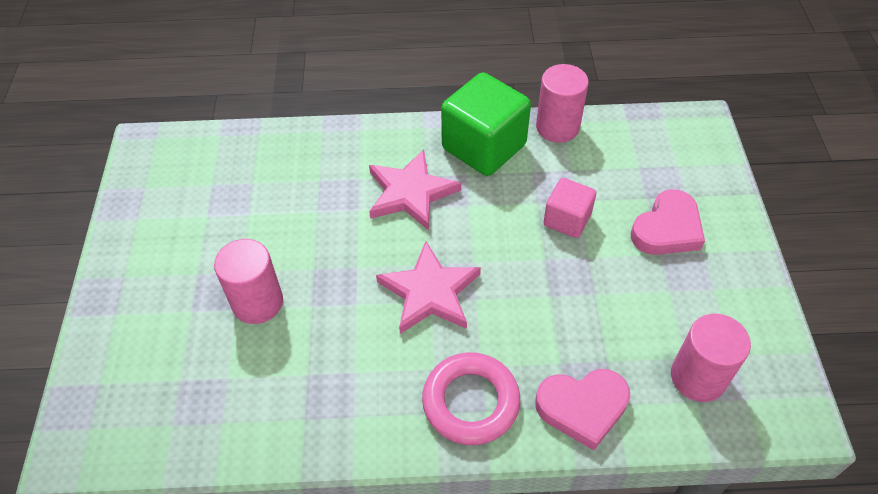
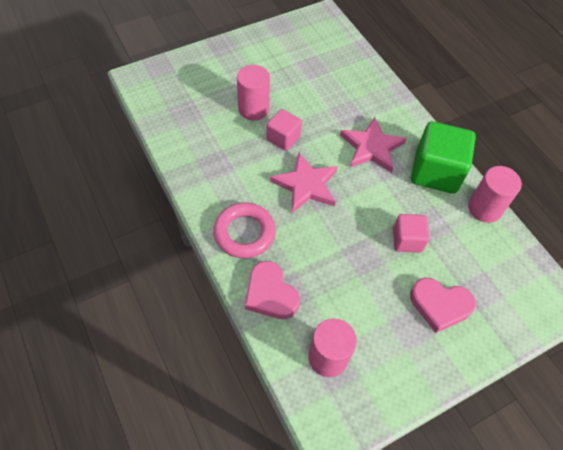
camera: 60 degrees right, 5 degrees up
(334, 286) = (283, 138): none -> pink cube

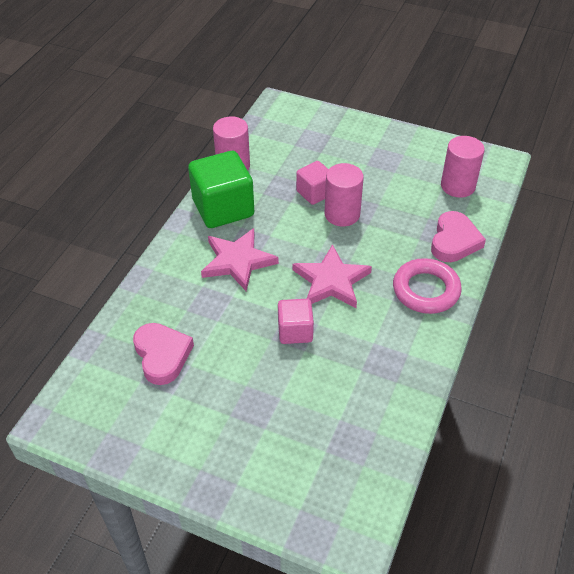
camera: 125 degrees left, 10 degrees down
(253, 109) = (282, 382): pink cylinder -> pink cylinder (342, 214)
(440, 305) = (350, 153): pink heart -> pink heart (162, 355)

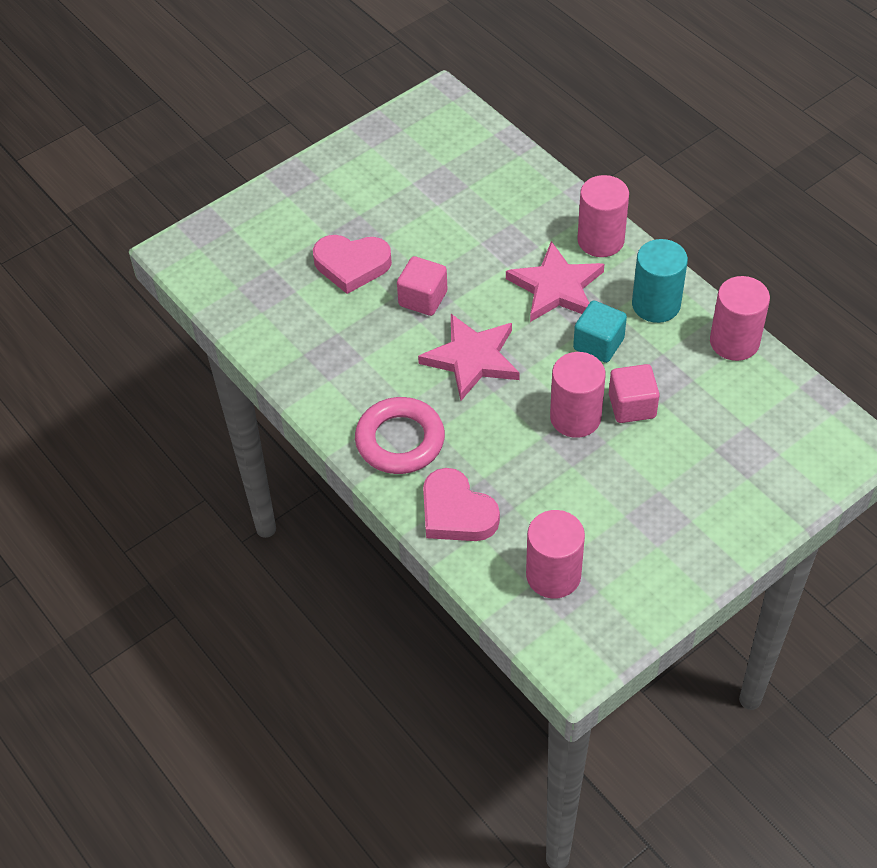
camera: 120 degrees right, 5 degrees up
(162, 355) = (463, 187): pink heart -> pink heart (352, 265)
(178, 254) = (600, 240): none -> pink cylinder
(223, 208) = (656, 304): green cube -> turquoise cylinder
(275, 223) = (598, 344): none -> turquoise cube

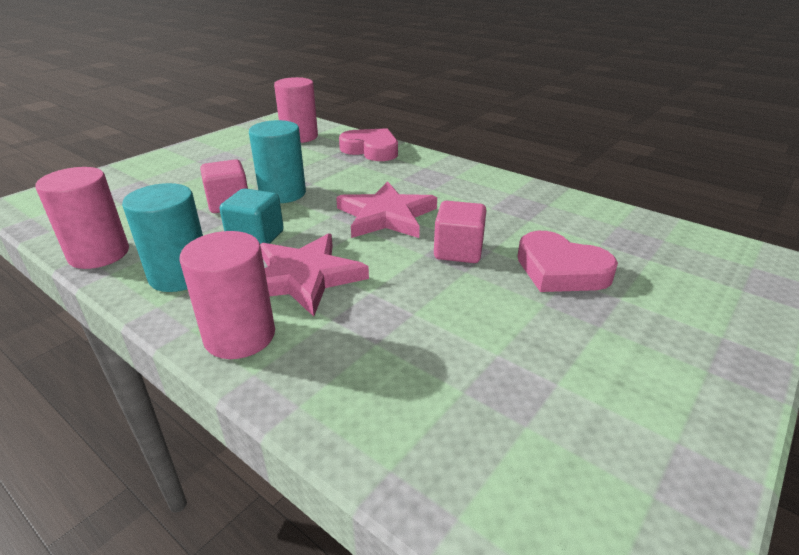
camera: 165 degrees right, 20 degrees down
(352, 265) = (560, 270): pink heart -> pink heart turned 135 degrees counterclockwise
(400, 440) = (428, 171): pink ring -> none
(575, 417) = (282, 193): pink cylinder -> turquoise cylinder

